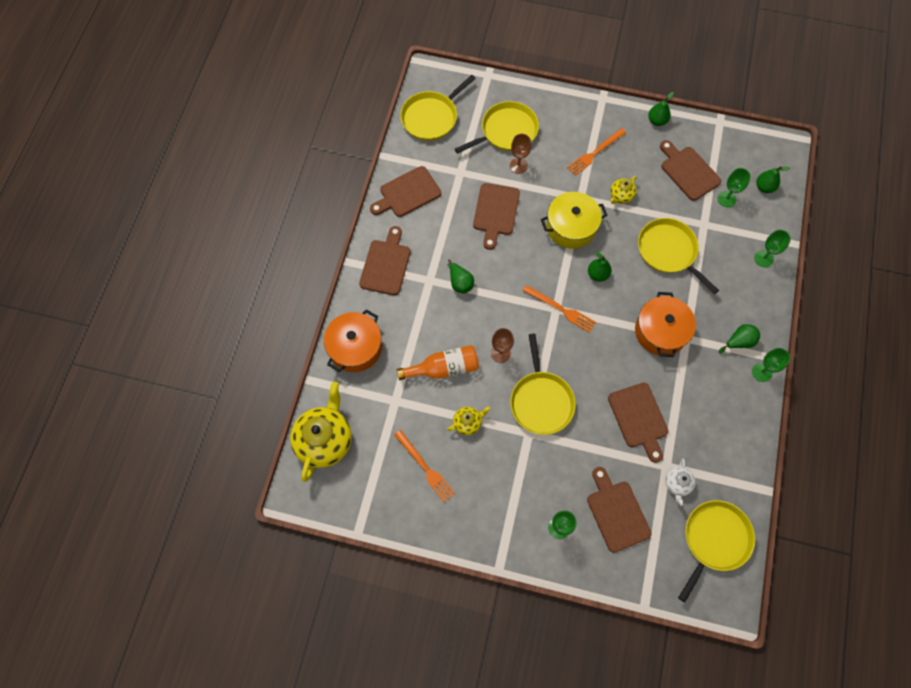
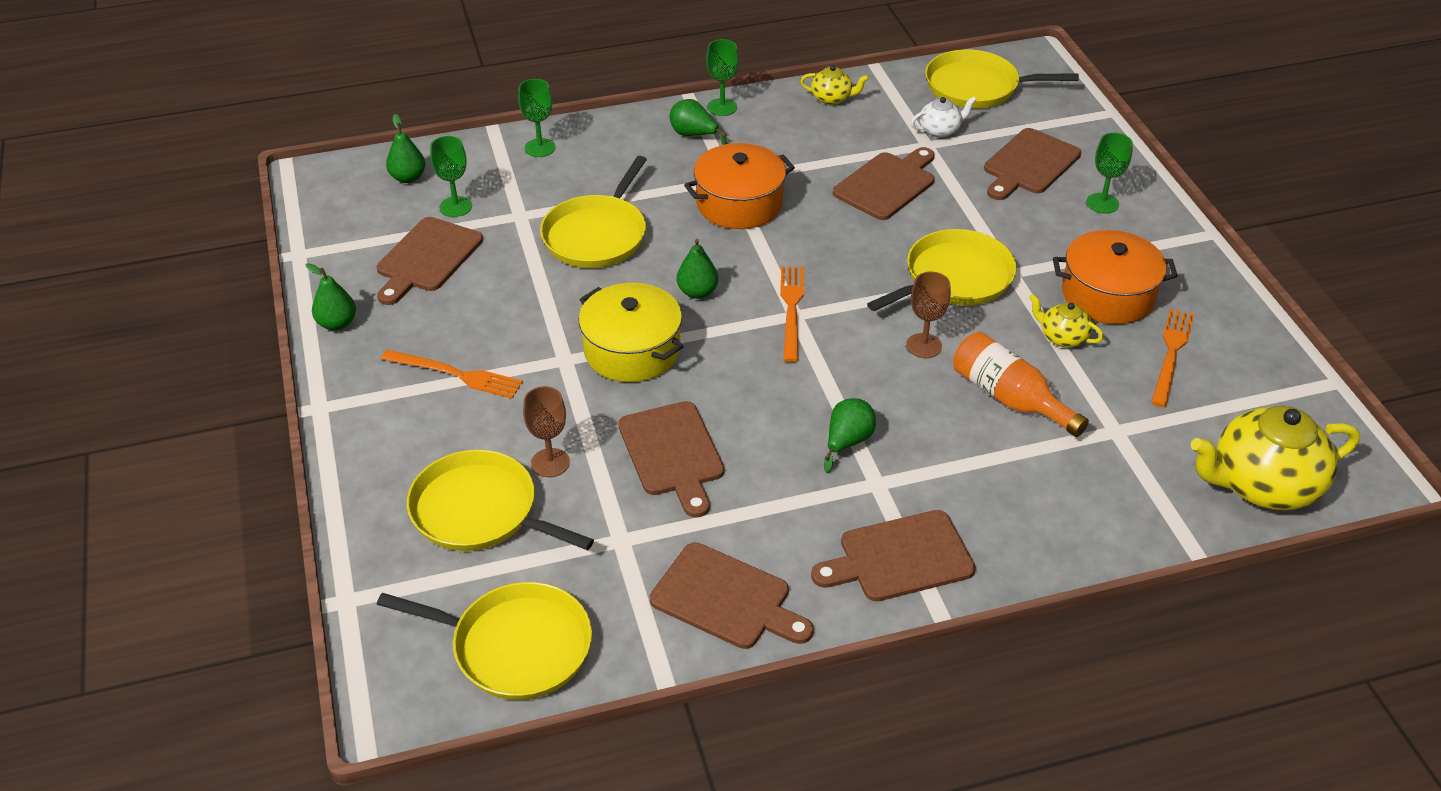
camera: 120 degrees left, 25 degrees down
(355, 347) = (1085, 523): orange pot -> orange pot (1108, 295)
(496, 212) = (673, 453): brown cutting board -> brown cutting board turned 90 degrees clockwise
(621, 196) = (527, 315): yellow teapot -> yellow teapot (832, 98)

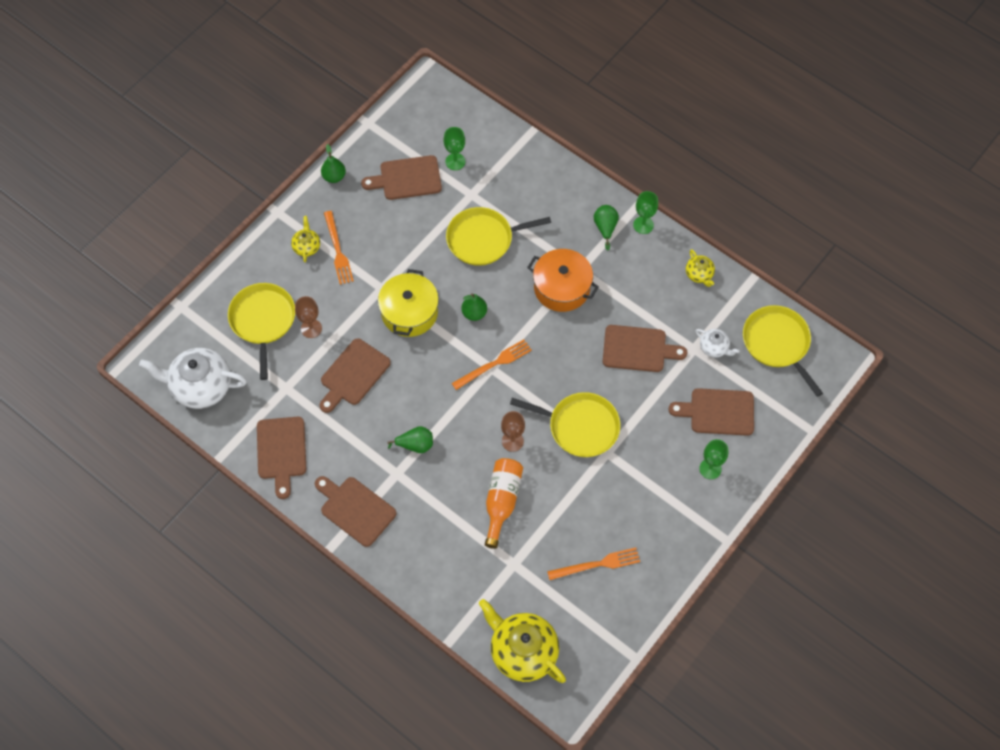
camera: 55 degrees right, 20 degrees up
(408, 177) = (460, 124): green pear -> none
(515, 646) = (201, 387): yellow pan -> white teapot
(540, 148) = (533, 164): green goblet -> none
(1062, 337) = (570, 504): yellow teapot -> yellow teapot (306, 247)
(1108, 295) = (624, 510): orange pot -> none

